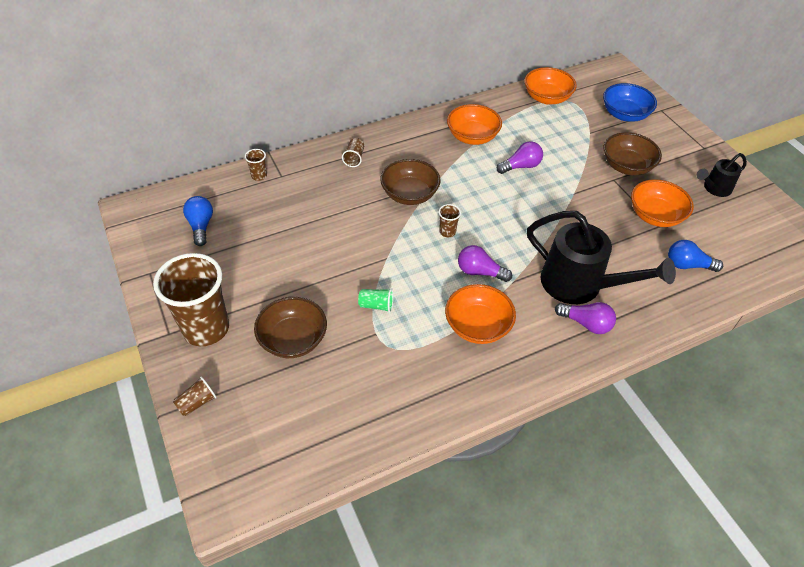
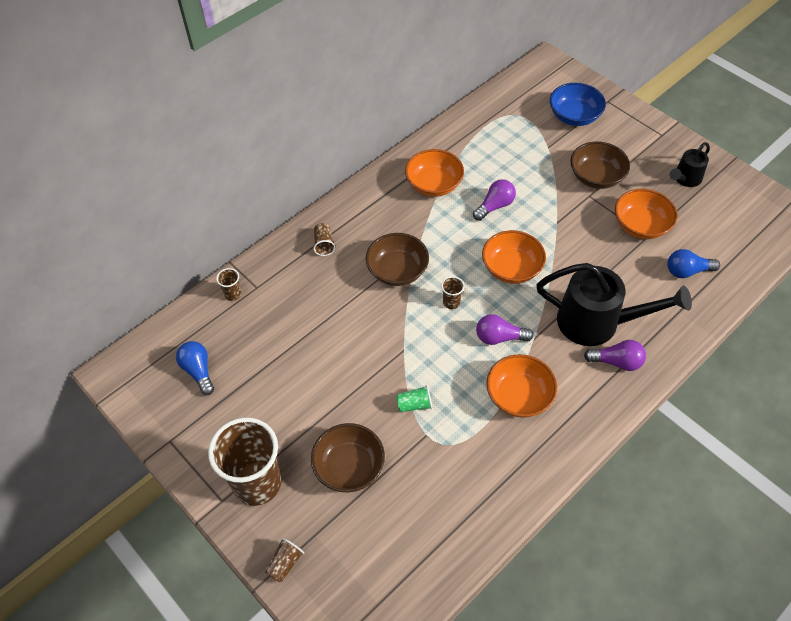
camera: 15 degrees left, 5 degrees up
(547, 98) = (491, 117): orange bowl -> orange bowl (511, 268)

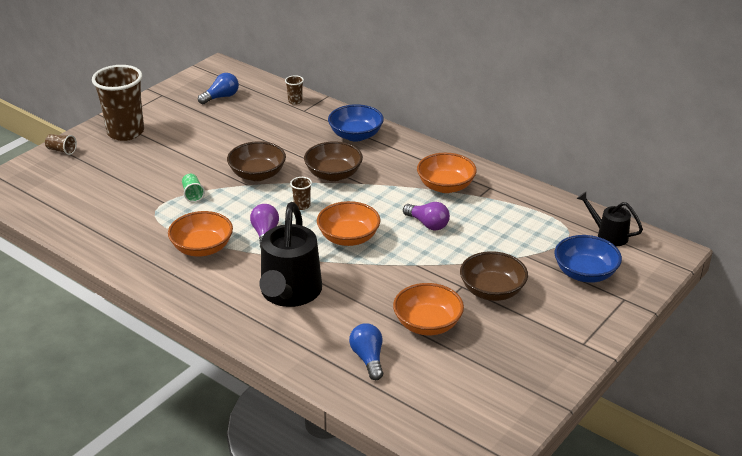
camera: 80 degrees right, 20 degrees down
(324, 244) = (355, 135): brown cup -> blue bowl
(349, 467) = (136, 169): brown bowl -> brown bowl (257, 174)
(616, 362) = (243, 306): purple light bulb -> none
(685, 179) = (512, 361): black watering can -> black watering can (607, 235)

